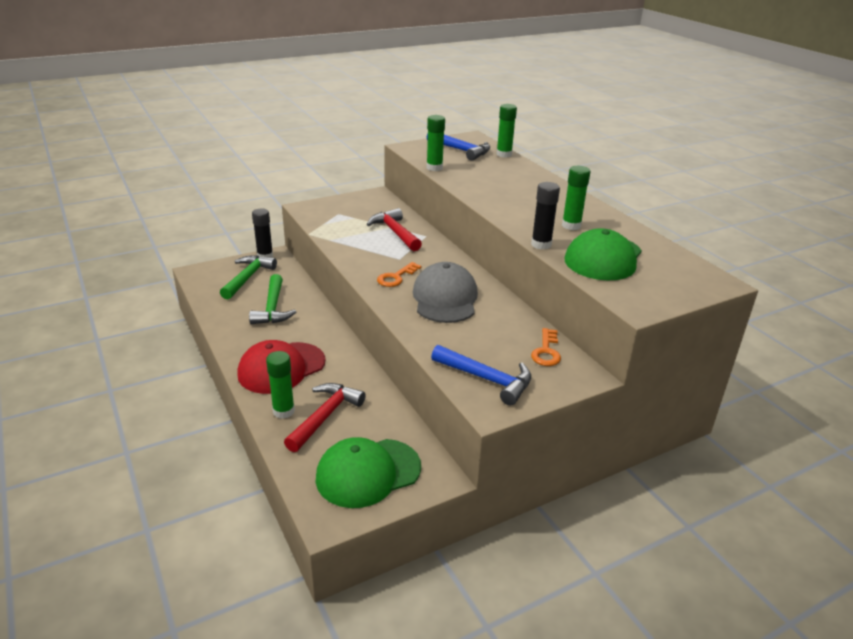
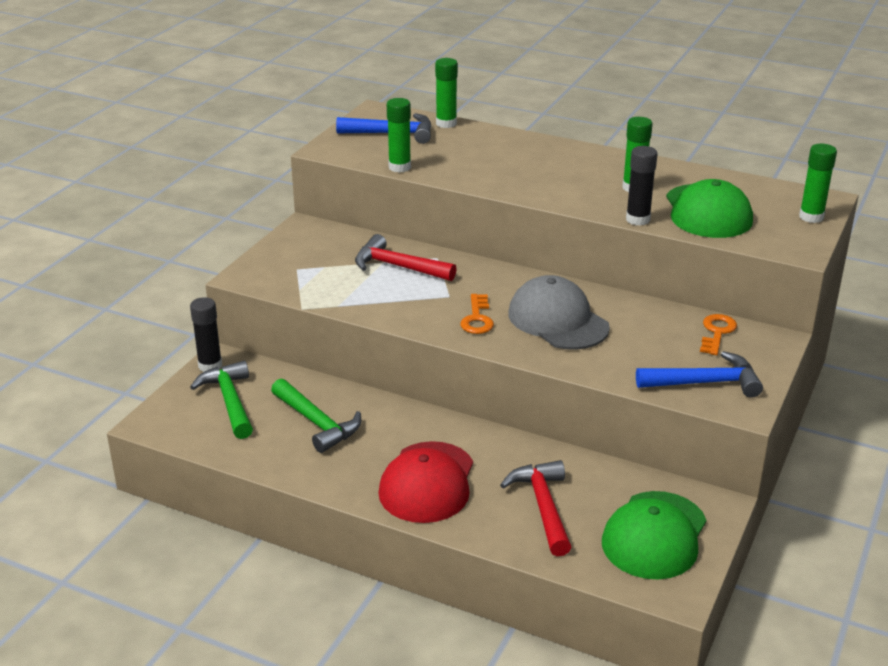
camera: 35 degrees left, 0 degrees up
(283, 411) = (495, 524): green glue stick -> green glue stick (811, 217)
(546, 351) = (717, 332): orange key -> orange key turned 135 degrees counterclockwise

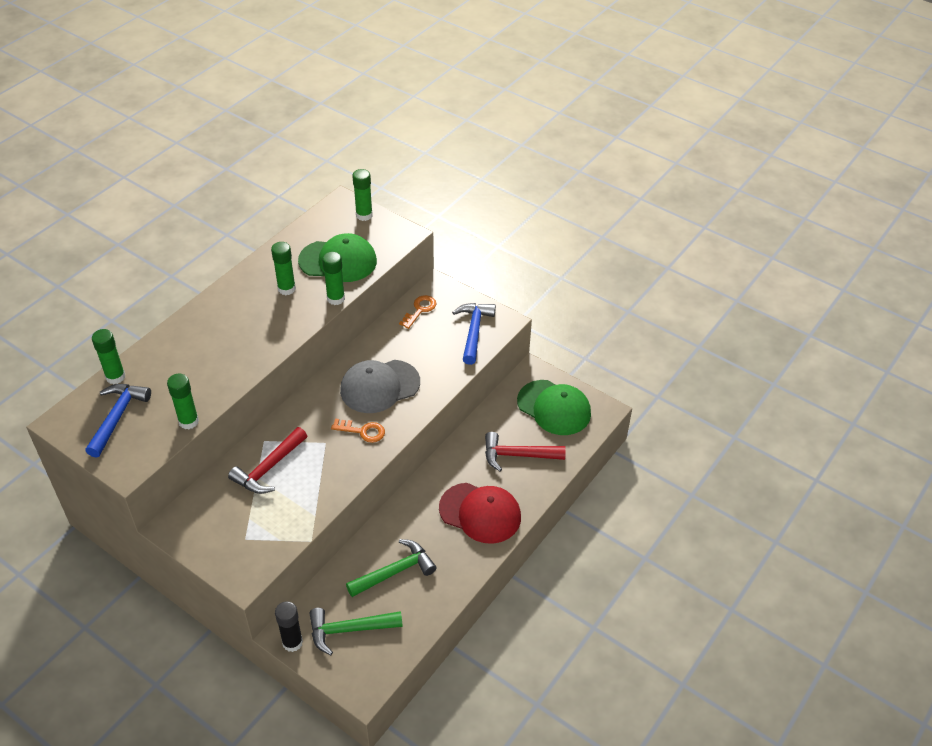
camera: 80 degrees left, 15 degrees up
(638, 219) = (336, 298): black glue stick -> green glue stick
(717, 332) = (420, 310): orange key -> orange key turned 90 degrees clockwise

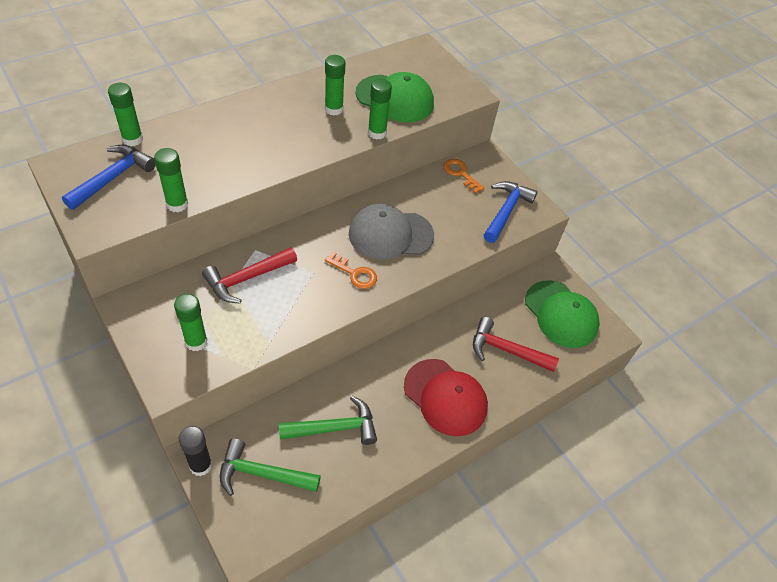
camera: 15 degrees right, 5 degrees up
(364, 215) = (438, 65): green glue stick -> green glue stick (196, 342)
(420, 310) = (460, 174): orange key -> orange key turned 90 degrees counterclockwise

